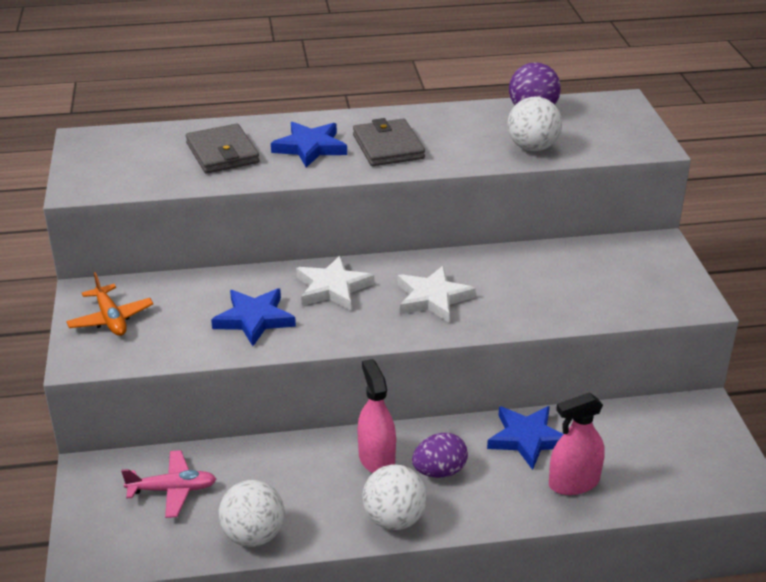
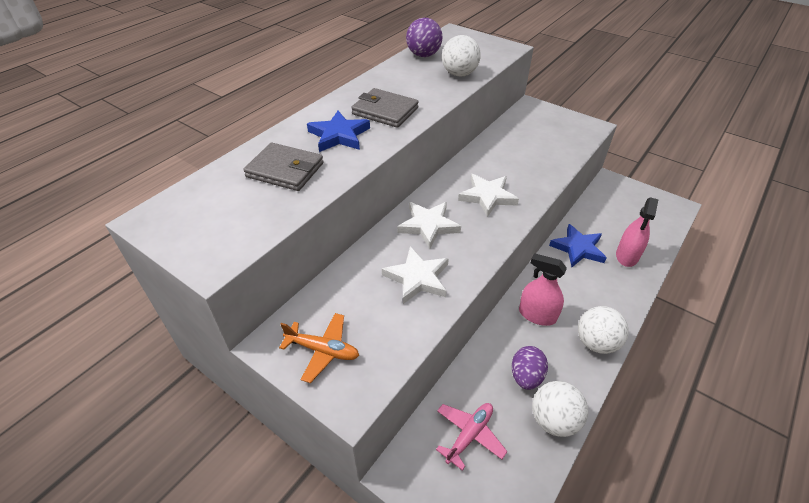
camera: 45 degrees left, 10 degrees up
(254, 319) = (417, 278): blue star -> white star
(439, 471) = (572, 297): purple egg -> purple egg (526, 376)

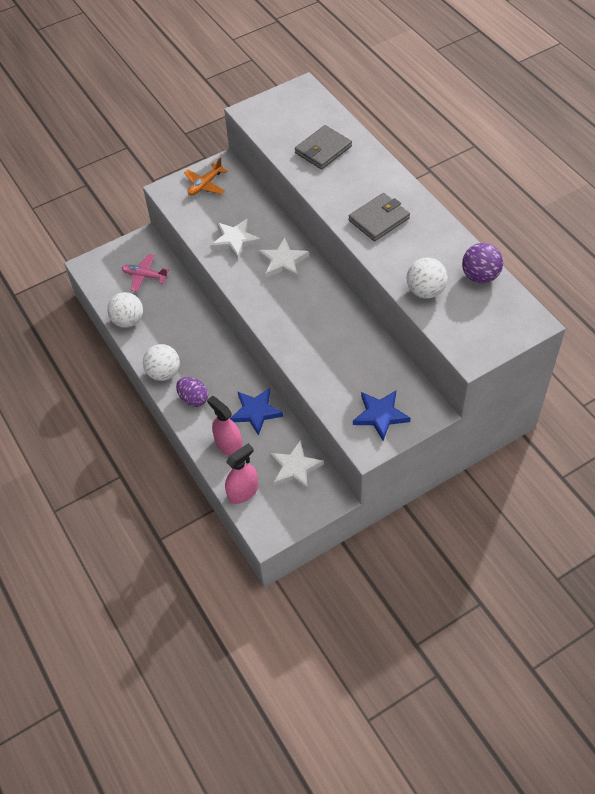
camera: 115 degrees right, 10 degrees up
(339, 135) = (354, 184): blue star -> blue star (380, 415)
(469, 435) = (145, 276): pink plane -> pink plane turned 135 degrees clockwise
(487, 196) = (298, 310): white star -> white star (295, 468)
(526, 376) = (163, 320): purple egg -> purple egg (193, 399)
(537, 315) = (206, 349): pink spray bottle -> pink spray bottle (243, 492)

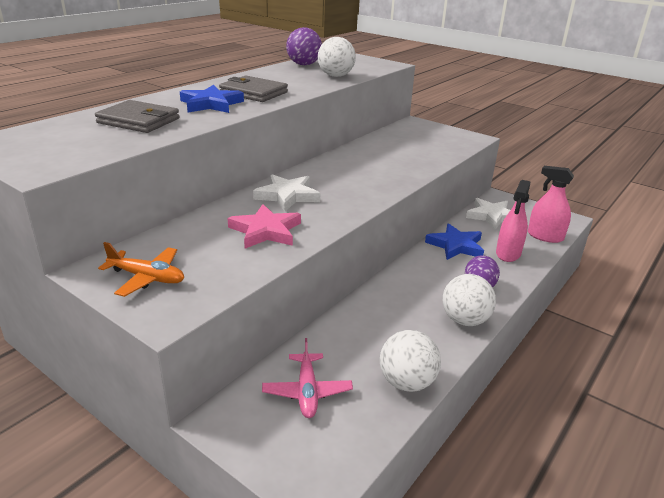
camera: 115 degrees left, 25 degrees down
(235, 241) = (266, 231): white star -> pink star
(380, 415) = (439, 136): blue star -> blue star (211, 104)

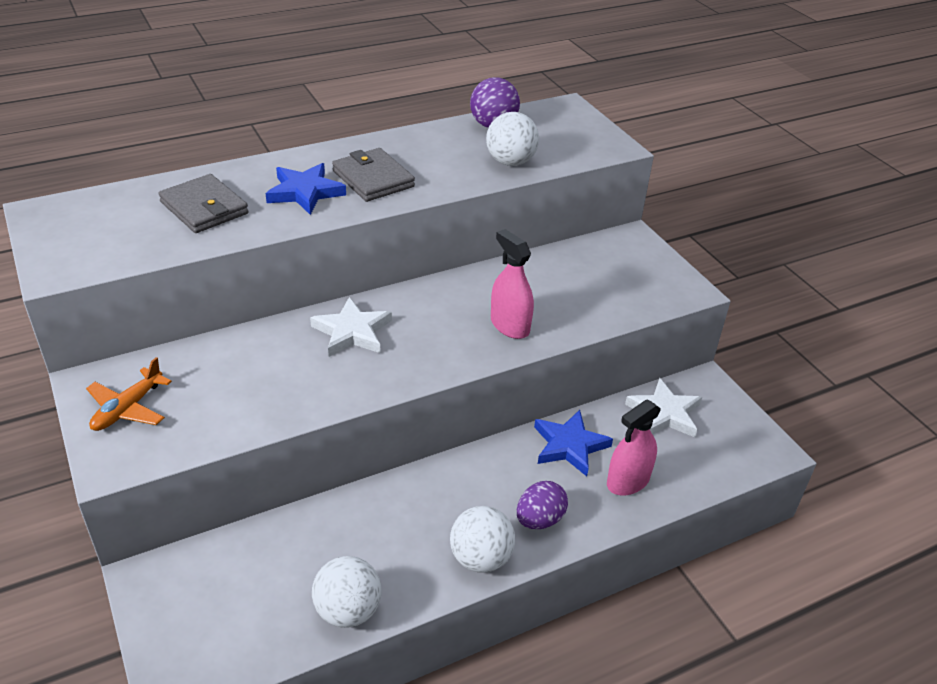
camera: 25 degrees right, 10 degrees up
(147, 278) = (128, 408): orange plane -> orange plane turned 75 degrees clockwise
(266, 231) = (285, 380): pink star -> none
(307, 391) = (243, 579): pink plane -> none
(545, 236) = (708, 471): pink spray bottle -> pink spray bottle (510, 325)

